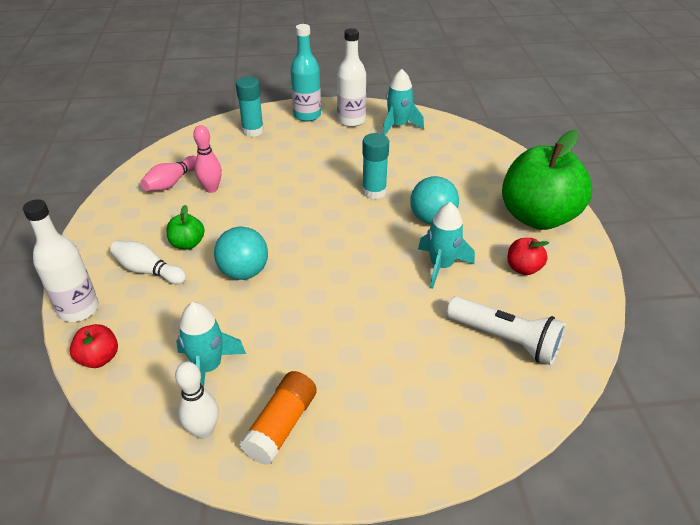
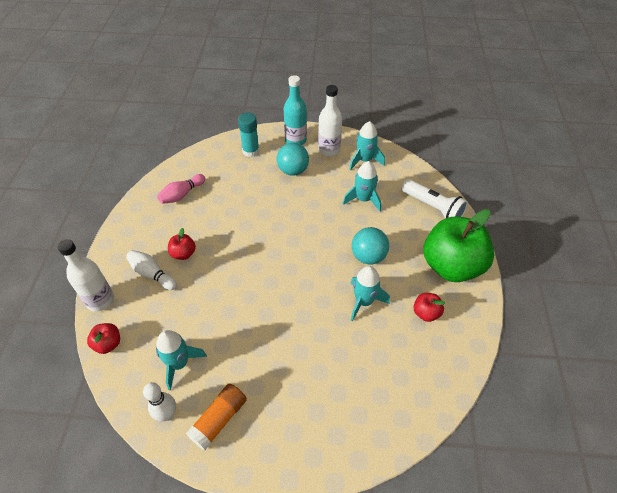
camera: 10 degrees right, 10 degrees up
(187, 244) = (183, 254): green apple -> red apple
(211, 189) = (209, 204): pink bowling pin -> none
(244, 272) = (218, 285): turquoise ball -> turquoise ball (293, 171)
(374, 191) = (330, 223): turquoise glue stick -> none
(408, 164) = (363, 199): none -> turquoise rocket
(505, 339) = (394, 375): white flashlight -> white flashlight (433, 207)

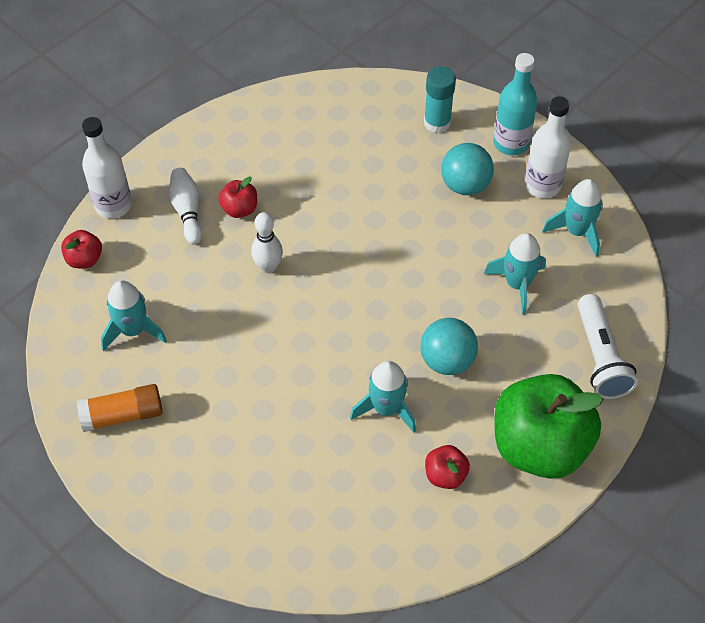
camera: 40 degrees right, 5 degrees up
(167, 414) = (81, 372): white bowling pin -> white bowling pin (268, 267)
(182, 194) = (301, 131): pink bowling pin -> none

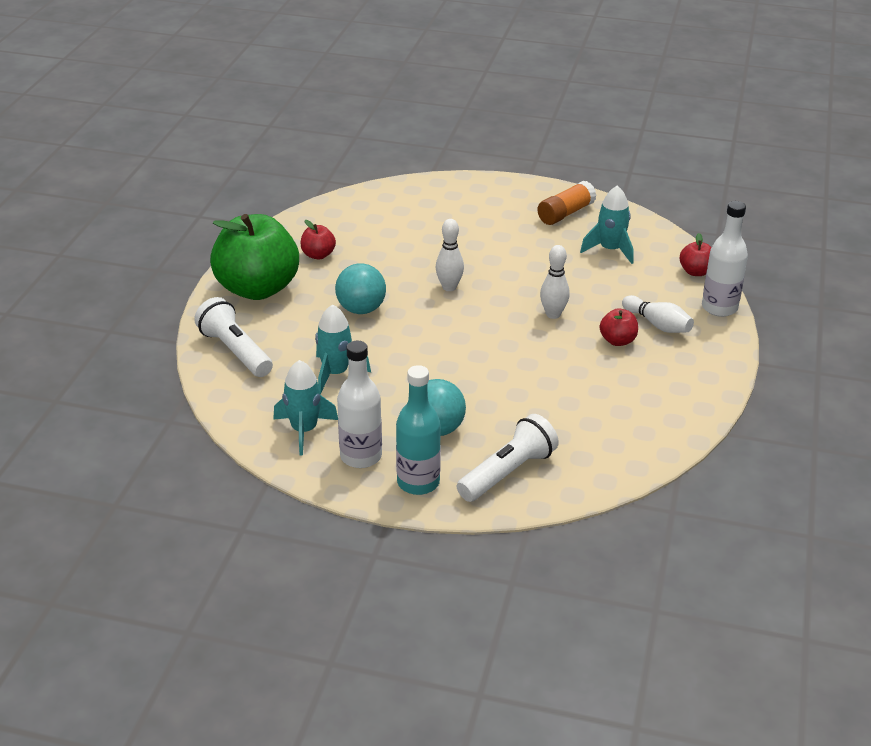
camera: 150 degrees right, 20 degrees down
(338, 352) = (449, 287): none -> white bowling pin
(386, 408) = (387, 271): turquoise rocket -> none
(437, 123) = (508, 473): turquoise glue stick -> white flashlight

